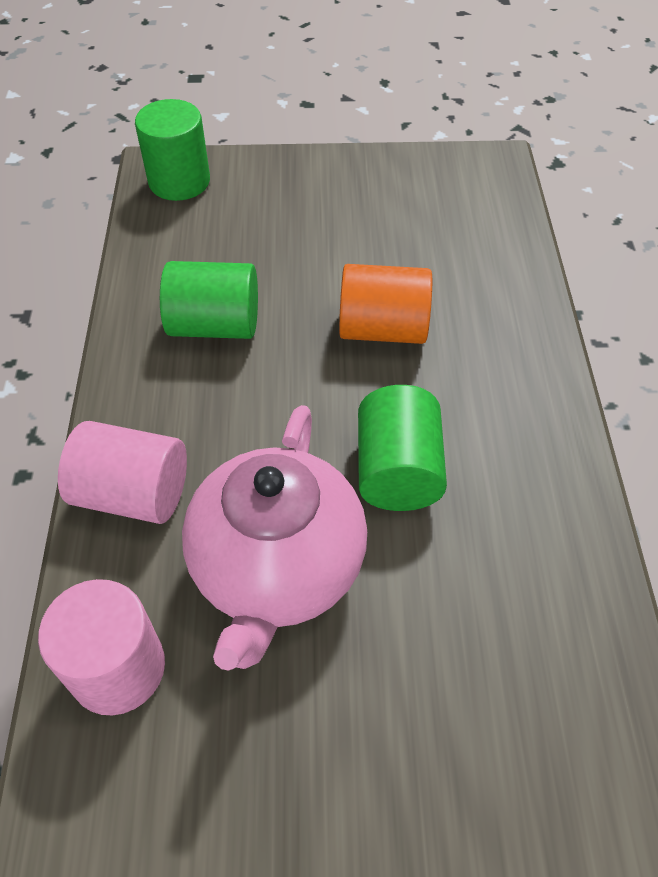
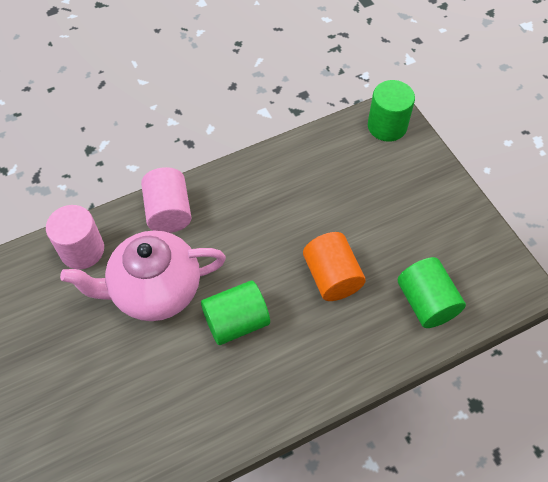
camera: 65 degrees right, 5 degrees up
(214, 325) = (288, 195): green cylinder -> green cylinder (426, 302)

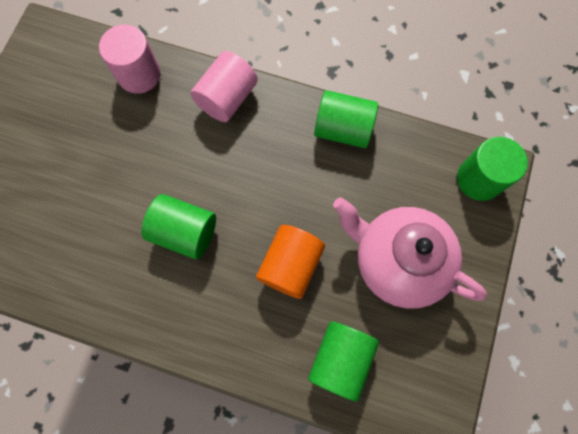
camera: 45 degrees right, 15 degrees up
(155, 290) = (155, 152): pink teapot -> pink teapot (397, 261)
(271, 166) = (343, 129): none -> green cylinder

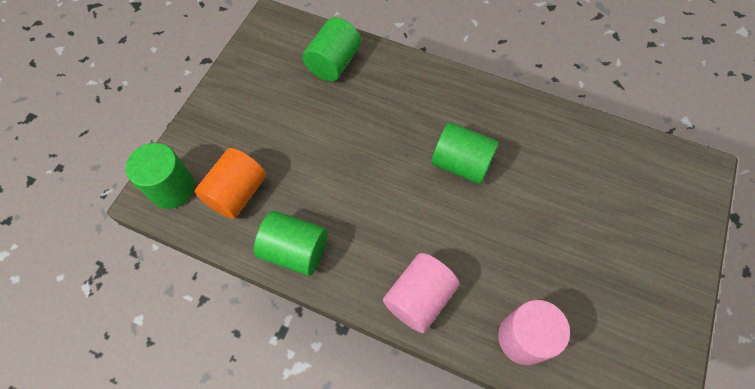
camera: 175 degrees left, 10 degrees down
(290, 265) = (365, 129): orange cylinder -> orange cylinder (237, 193)
(397, 261) = (271, 126): pink teapot -> none

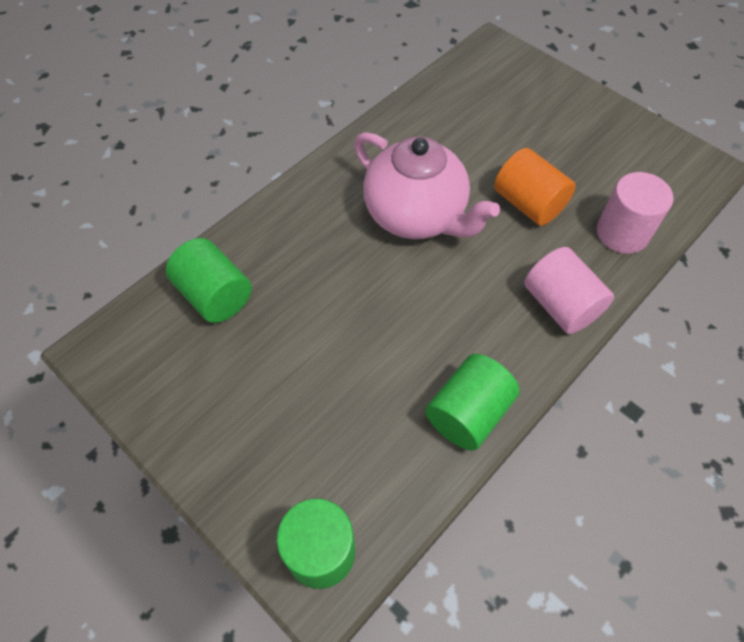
camera: 70 degrees left, 5 degrees down
(237, 193) = (362, 463): orange cylinder -> orange cylinder (528, 204)
(461, 164) = (416, 215): green cylinder -> pink teapot

